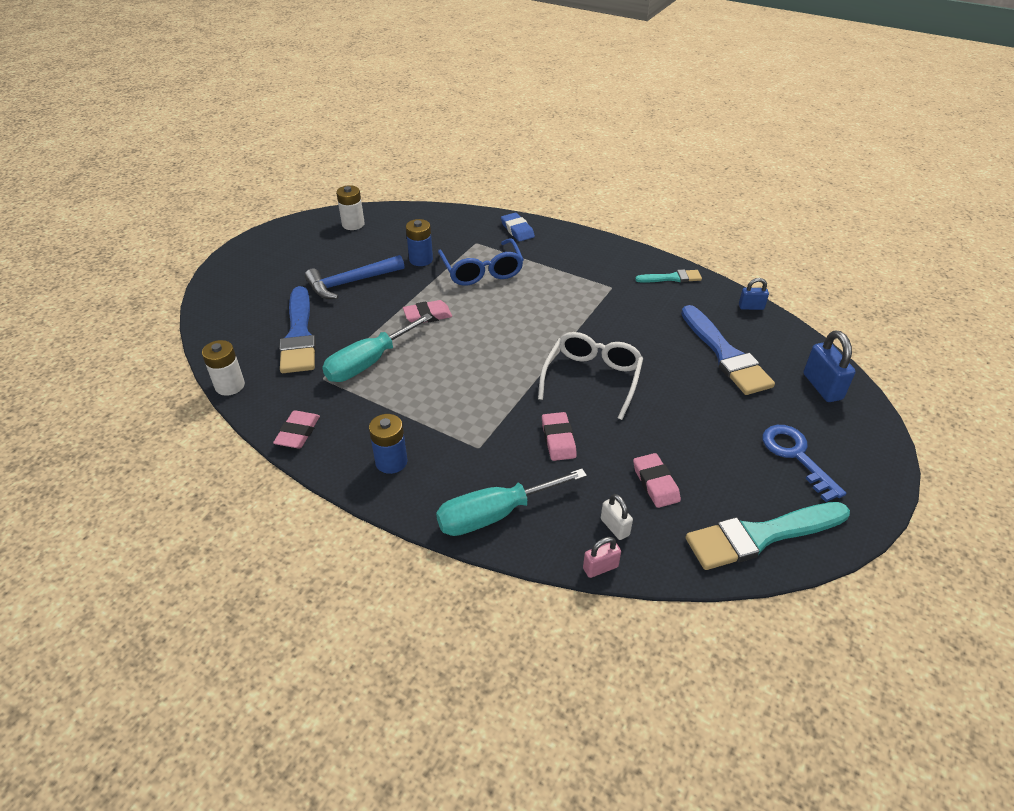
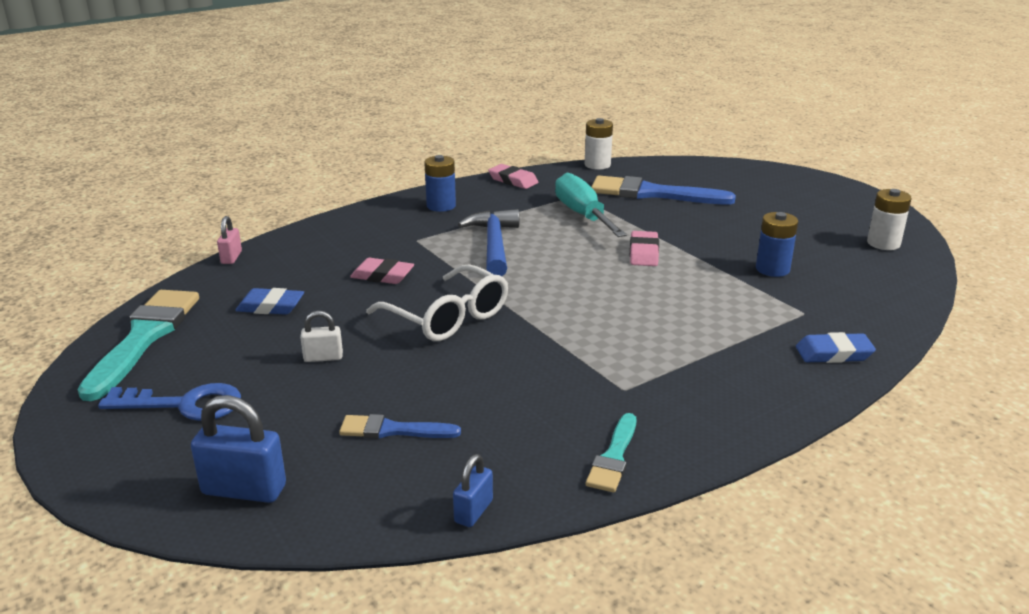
camera: 115 degrees right, 15 degrees down
(351, 283) = (737, 225): blue hammer -> blue hammer (494, 245)
(482, 270) = (725, 302): blue glasses -> none
(494, 514) = (336, 231): turquoise screwdriver -> none
(615, 527) = (256, 274): white padlock -> white padlock (323, 357)
(655, 483) = (270, 306): pink eraser -> blue eraser
(725, 354) = (393, 430): blue brush -> blue brush, size x0.53

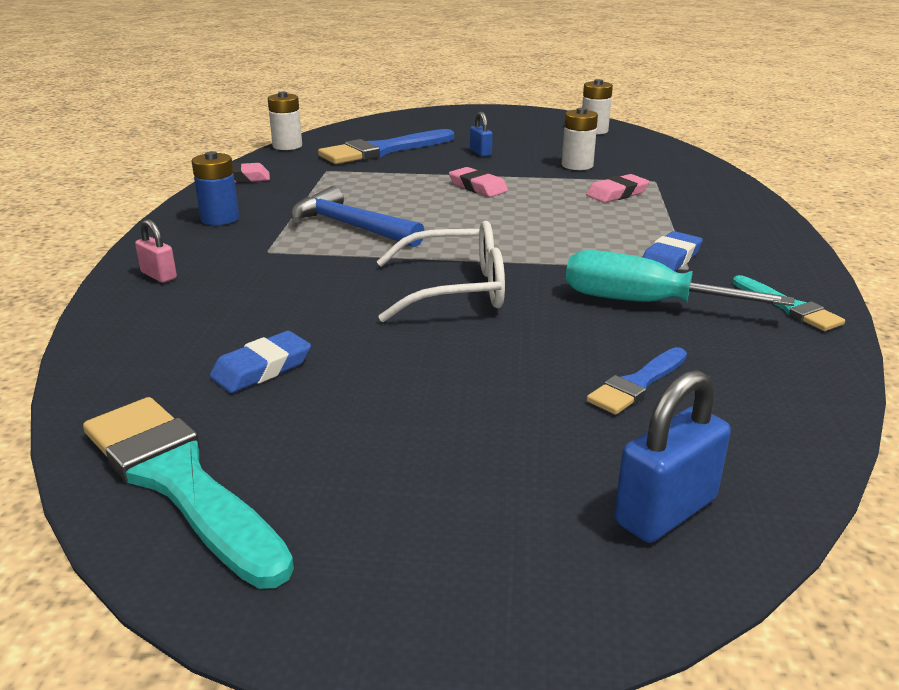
camera: 50 degrees left, 0 degrees up
(184, 404) = (411, 499): blue key -> none
(231, 257) = (81, 355): pink padlock -> pink padlock (159, 275)
(323, 357) = (436, 374): white padlock -> none
(382, 276) = (311, 290): pink eraser -> pink eraser (617, 194)
(473, 511) = (822, 392): blue padlock -> blue padlock (480, 153)
(583, 215) = (368, 181): turquoise screwdriver -> turquoise screwdriver (643, 303)
(772, 269) = (577, 165): blue battery -> white battery
(833, 353) = (722, 194): blue eraser -> blue eraser (670, 258)

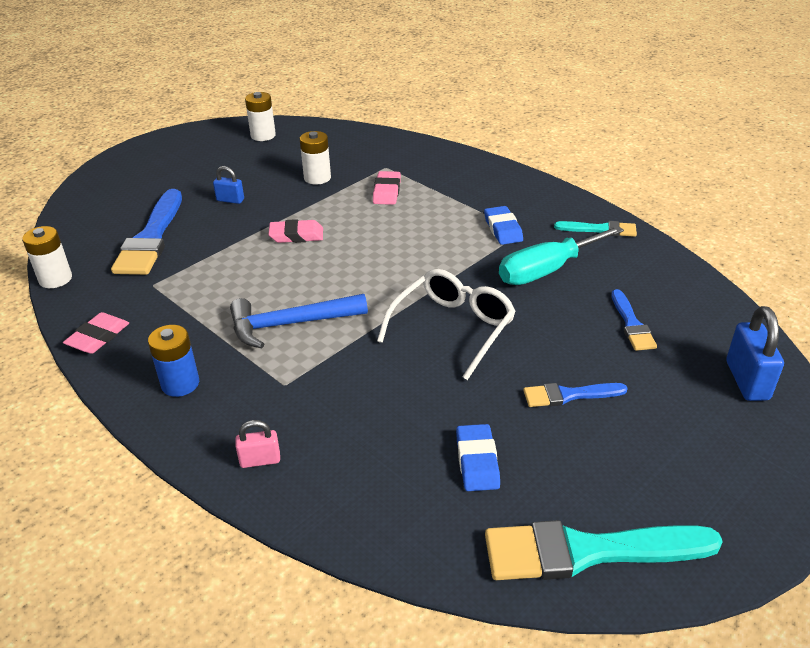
camera: 50 degrees left, 10 degrees up
(438, 385) = (569, 395): none -> blue brush

